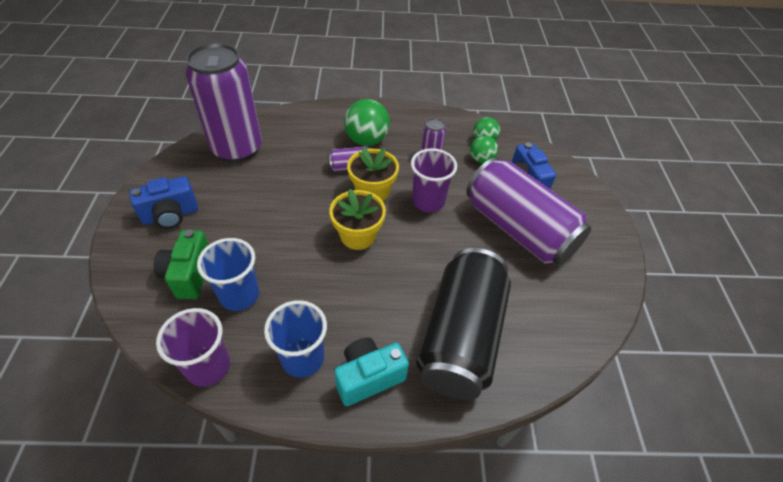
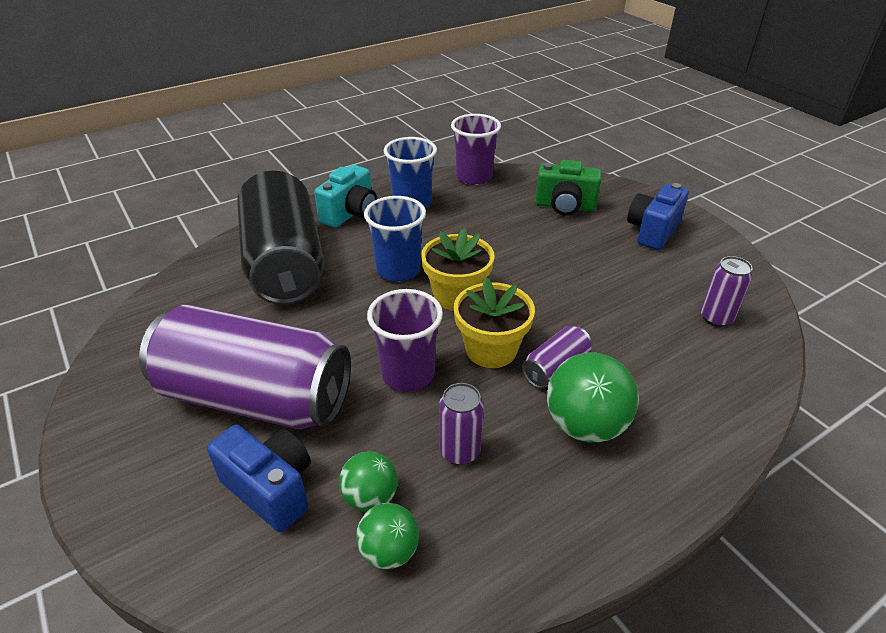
camera: 150 degrees right, 10 degrees down
(189, 275) = (565, 206): green camera -> green camera turned 135 degrees clockwise
(237, 148) = (716, 318): purple can -> purple can, size x0.42
(239, 295) = (507, 212): blue cup -> blue cup (398, 270)

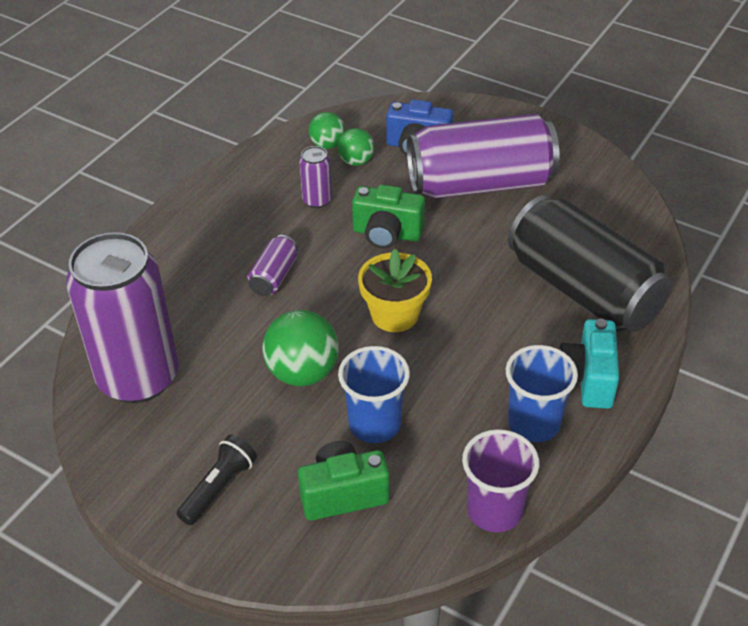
camera: 155 degrees right, 5 degrees up
(398, 270) = (470, 322): blue cup -> blue cup (375, 424)
(408, 374) = (387, 234): purple cup -> green camera
(491, 349) = (334, 274): yellow flower pot -> none
(585, 425) = (237, 243): green ball -> green ball (302, 372)
(652, 231) = (219, 487): blue camera -> black flashlight
(716, 318) = (138, 377): purple can -> purple can, size x2.40

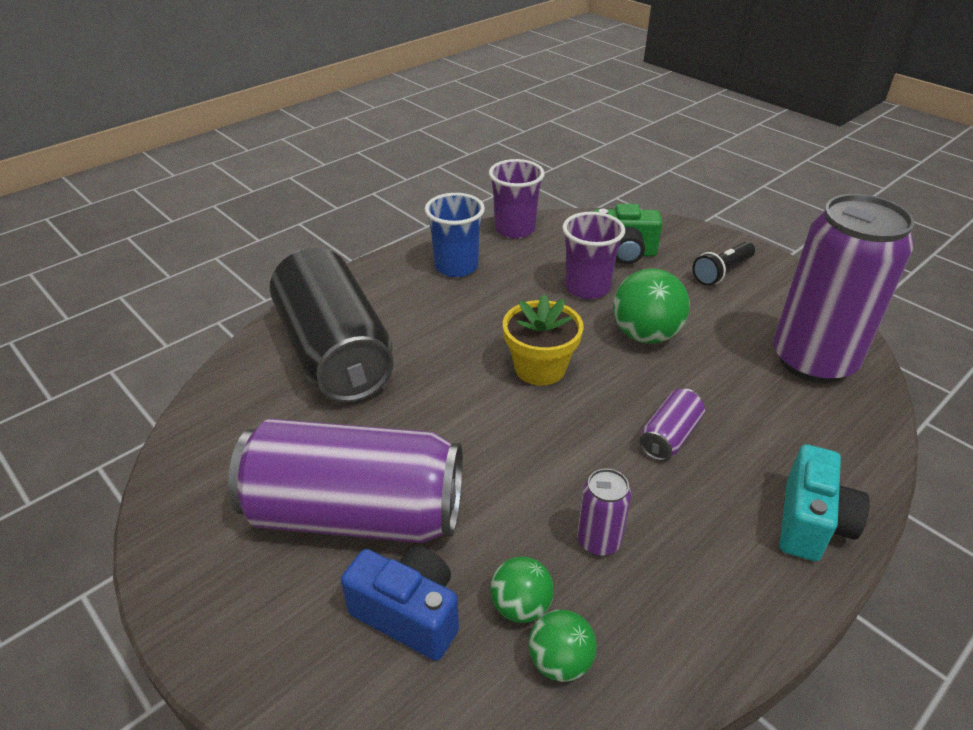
camera: 165 degrees left, 5 degrees down
(375, 424) = (587, 288): blue cup -> purple cup
(387, 234) = (516, 463): green camera -> none
(588, 379) = (391, 285): turquoise camera -> turquoise camera (811, 523)

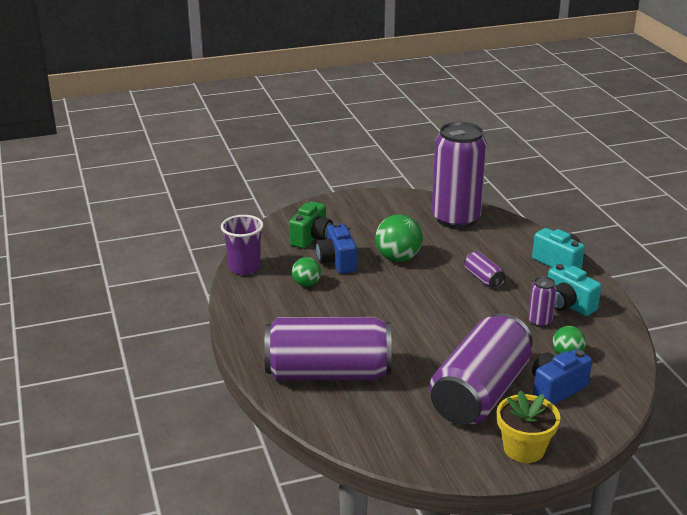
camera: 65 degrees left, 10 degrees down
(335, 353) = (328, 373): black can -> purple can
(456, 267) = (269, 302): blue cup -> none
(540, 368) = (401, 301): yellow flower pot -> yellow flower pot (524, 448)
(560, 661) = (601, 352): green ball -> green ball (306, 284)
(587, 288) = (337, 262): purple cup -> blue camera
(682, 570) = (568, 305): none -> turquoise camera
(722, 272) = (360, 214): black flashlight -> none

